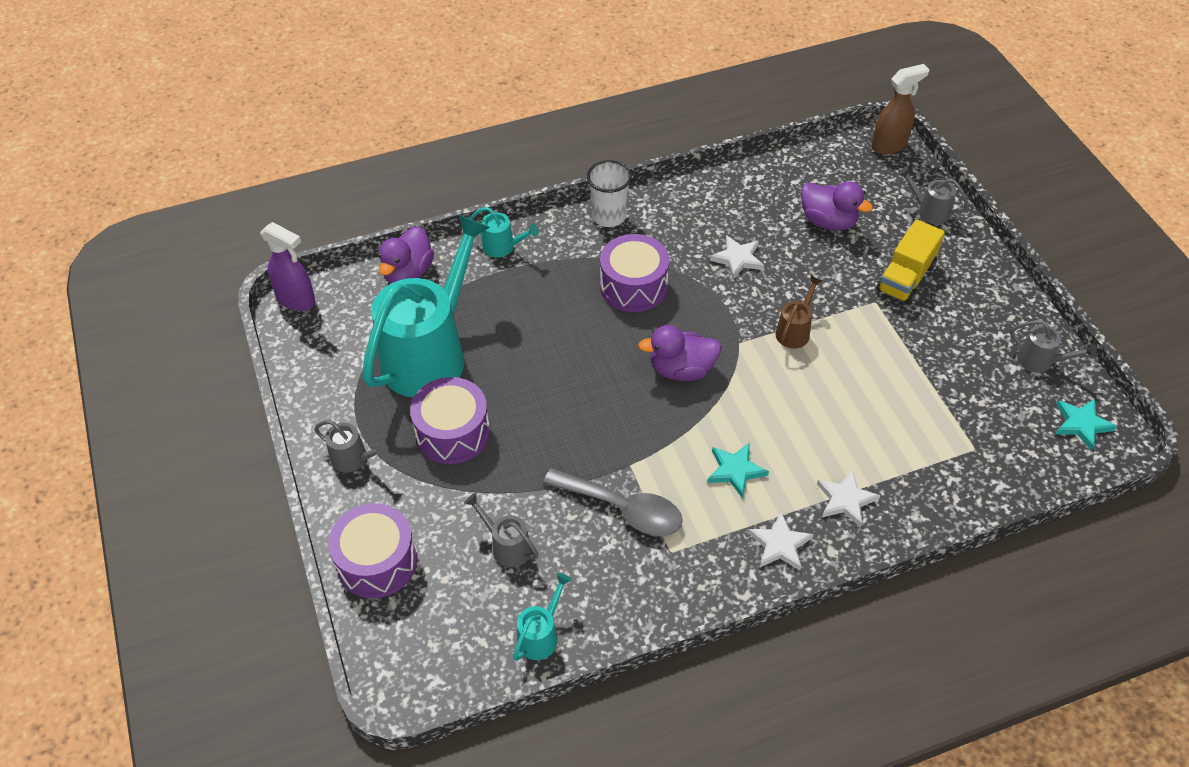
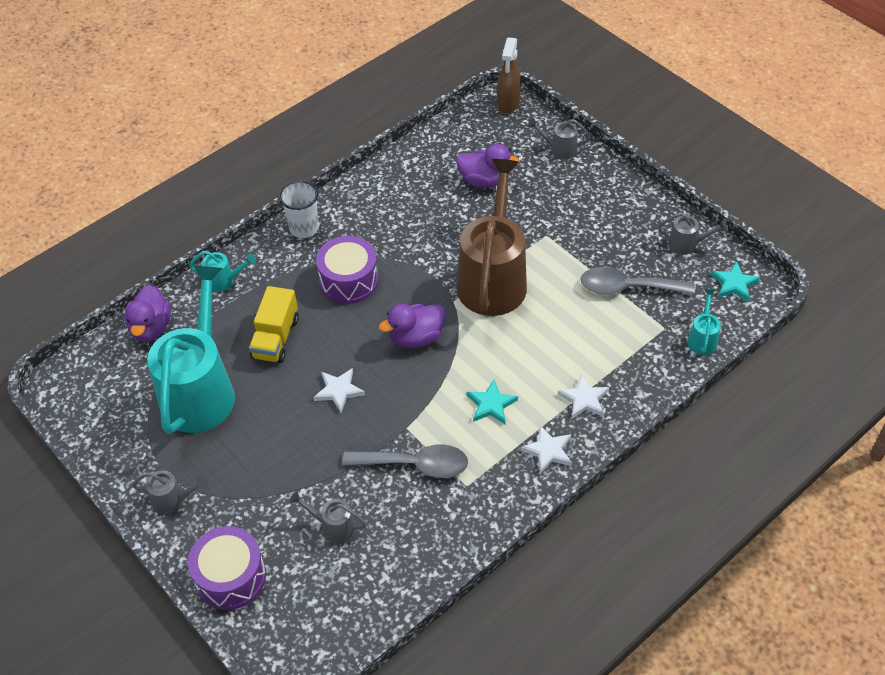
camera: 20 degrees left, 0 degrees up
(296, 300) = (61, 381): purple spray bottle -> none
(452, 432) = (249, 450): purple drum -> none
(541, 635) = (391, 586): turquoise watering can -> turquoise watering can (702, 338)
(738, 259) = (424, 232): white star -> white star (339, 391)
(795, 330) = (493, 277): brown watering can -> brown watering can, size x2.45
(889, 145) = (508, 103): brown spray bottle -> brown spray bottle turned 150 degrees clockwise
(905, 278) = (562, 209): yellow truck -> yellow truck (276, 338)
(948, 389) = (627, 287): none -> grey spoon

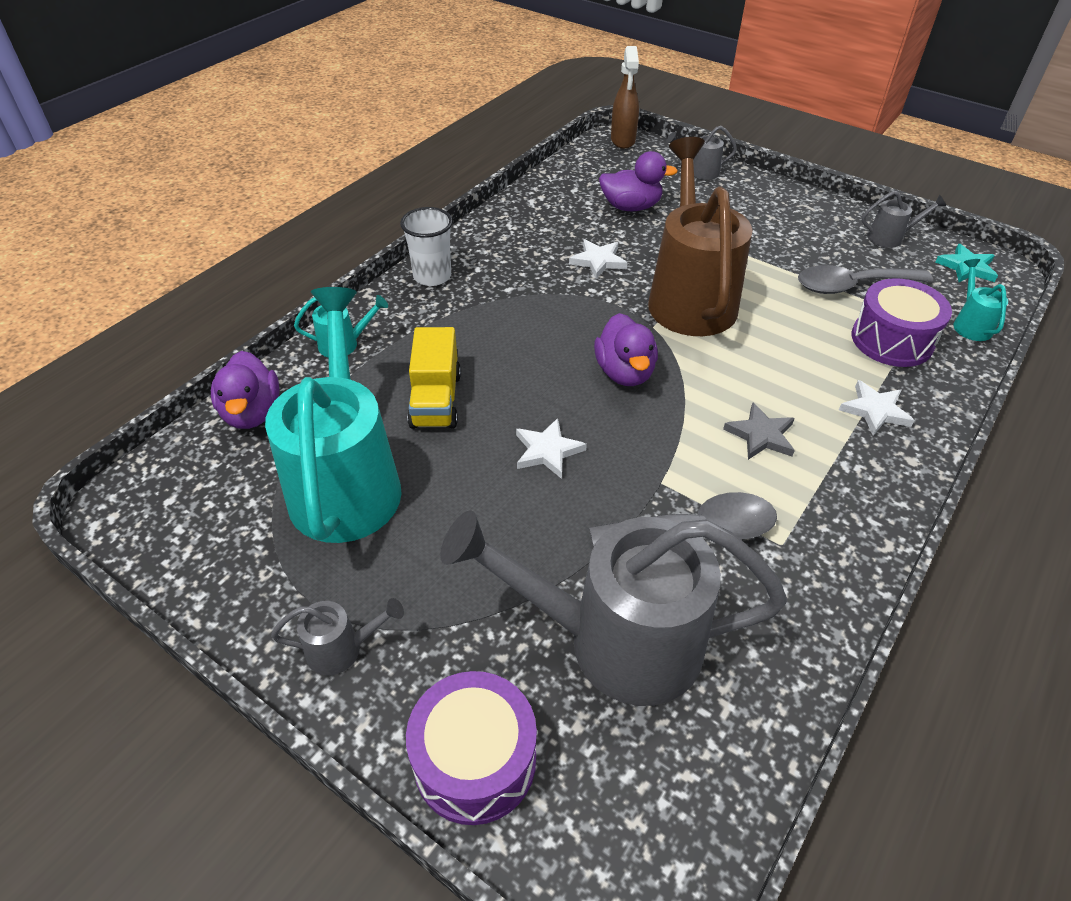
camera: 15 degrees left, 5 degrees down
(333, 526) = (613, 641): grey watering can -> grey watering can, size x2.45
(349, 280) = (510, 322): purple drum -> purple drum (892, 340)
(416, 337) = (624, 372): purple duck -> purple duck turned 60 degrees counterclockwise
(491, 404) = (761, 435): turquoise star -> grey star
(548, 451) = (866, 480): white star -> white star (598, 261)

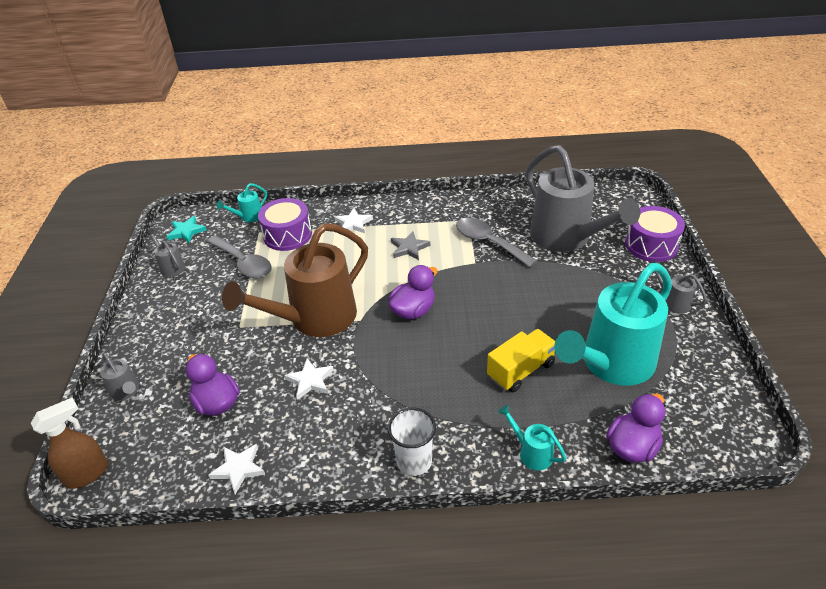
camera: 125 degrees left, 5 degrees down
(547, 451) = (501, 306): white star -> white star (238, 468)

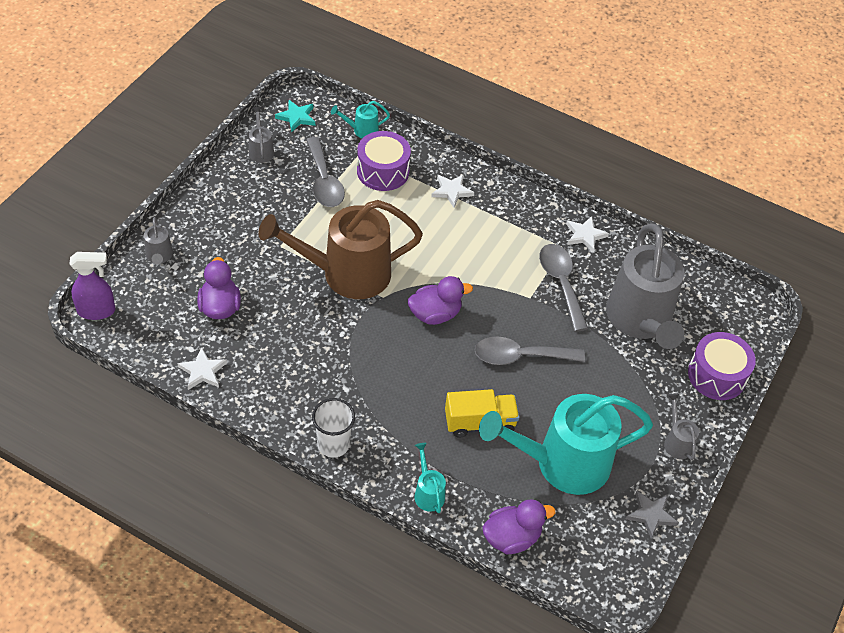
camera: 25 degrees right, 10 degrees up
(87, 474) = (97, 311): brown spray bottle -> purple spray bottle
(310, 380) = (303, 330): white star -> white star (585, 235)
(409, 248) = (482, 247): grey star -> grey star (651, 514)
(506, 305) = (520, 356): none -> grey spoon

